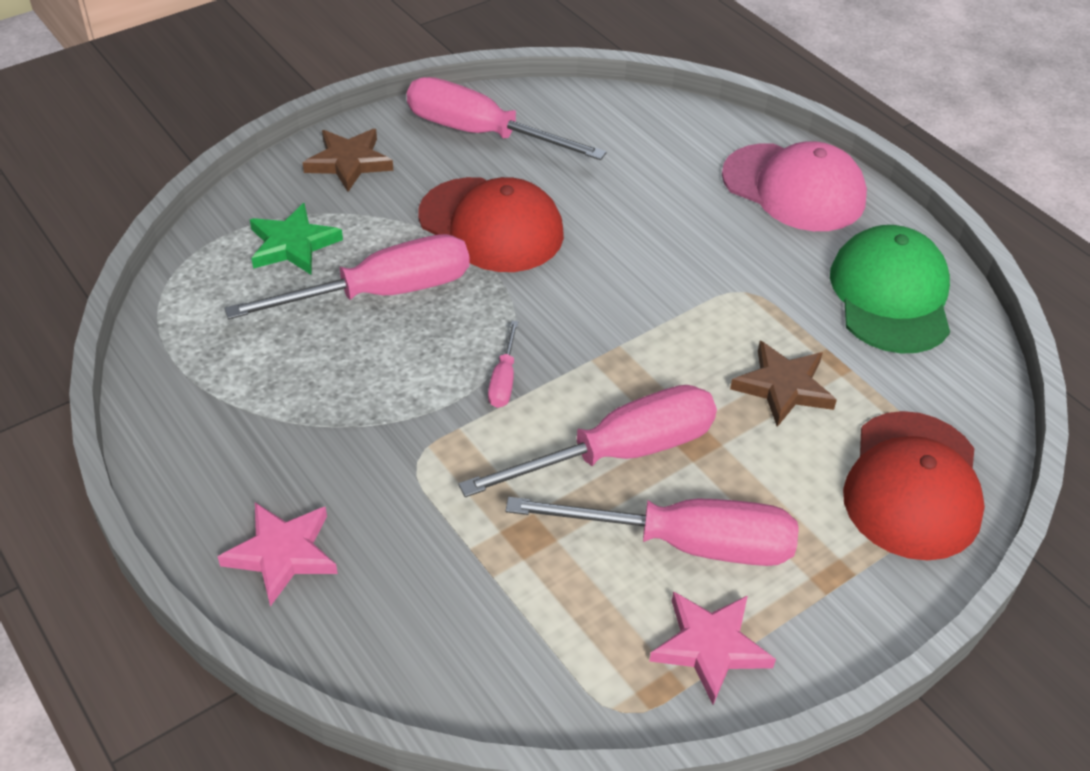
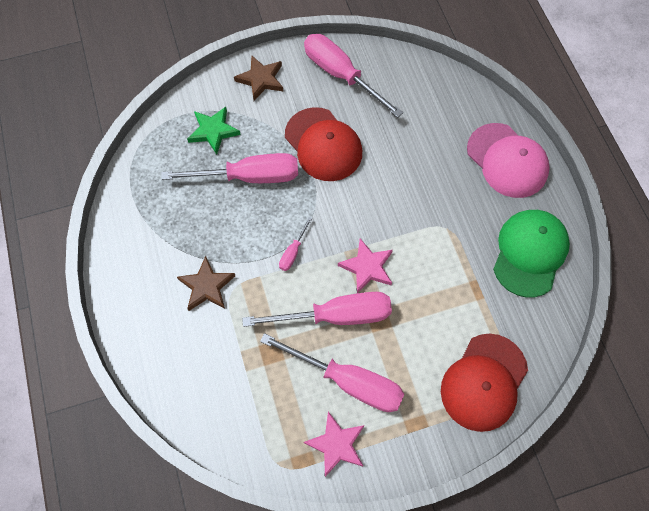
camera: 20 degrees right, 20 degrees up
(282, 554) = (150, 327): pink star -> pink star (367, 267)
(783, 387) = (440, 299): brown star -> brown star (206, 286)

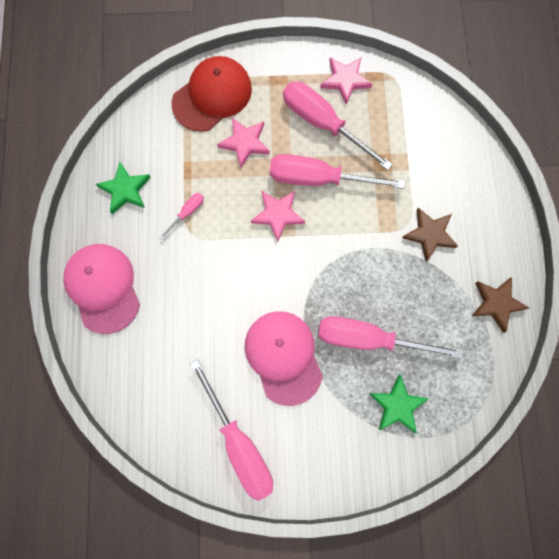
camera: 165 degrees left, 10 degrees up
(261, 79) = (331, 462): brown star -> brown star (496, 303)
(293, 252) = (342, 247): pink screwdriver -> pink screwdriver (187, 213)
(323, 144) = (283, 357): red cap -> pink cap
(427, 335) = (244, 143): none -> pink star
(529, 253) = (125, 190): green cap -> green star

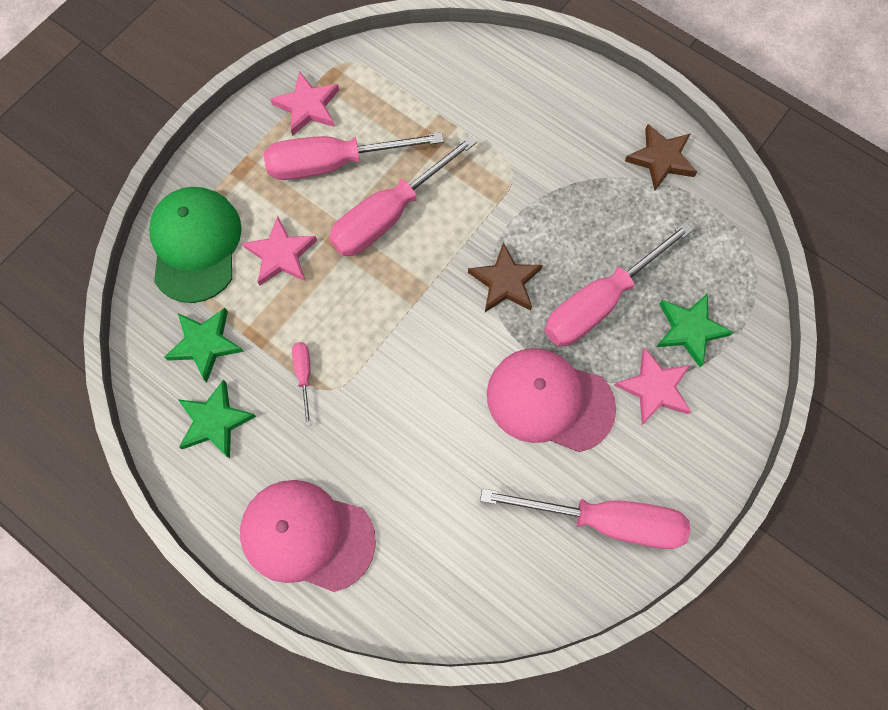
camera: 50 degrees left, 5 degrees down
(162, 149) = (205, 344): none -> green star
(212, 96) = (195, 245): red cap -> green cap
(277, 215) = (391, 285): pink star -> pink star (654, 388)
(429, 234) = (541, 161): brown star -> brown star (505, 282)

